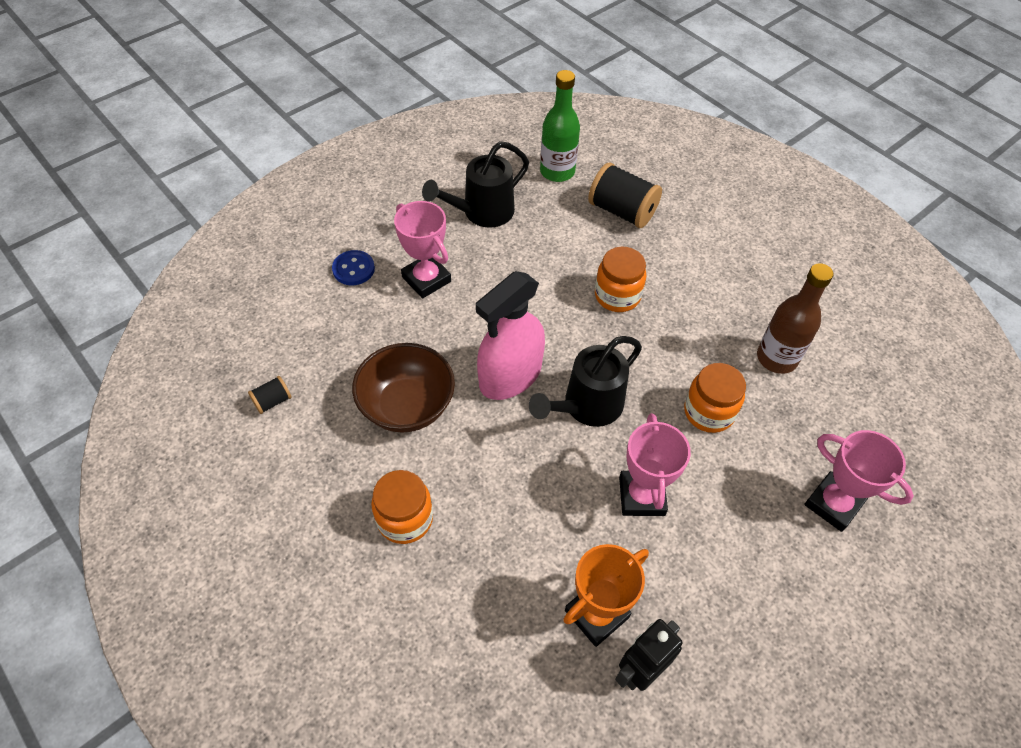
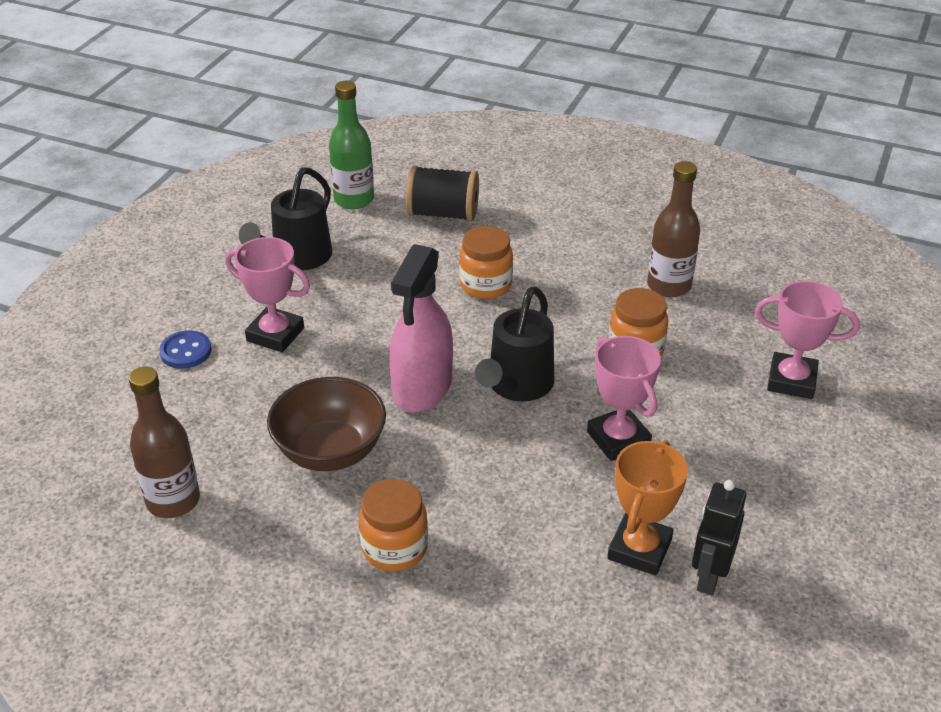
camera: 25 degrees left, 15 degrees down
(273, 401) = (173, 501): black spool -> brown bottle

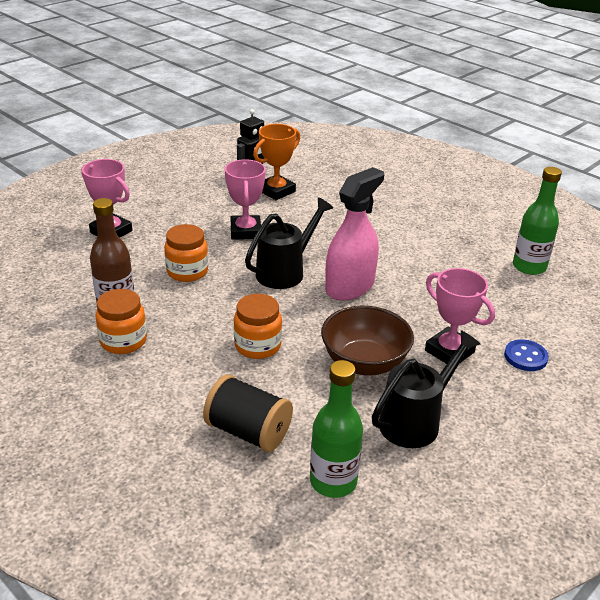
camera: 160 degrees left, 5 degrees down
(173, 501) = (529, 267): brown bottle -> green bottle
(330, 451) = (425, 267): brown bowl -> brown bowl (364, 363)
(394, 548) = (402, 219): orange jar -> orange jar (123, 341)

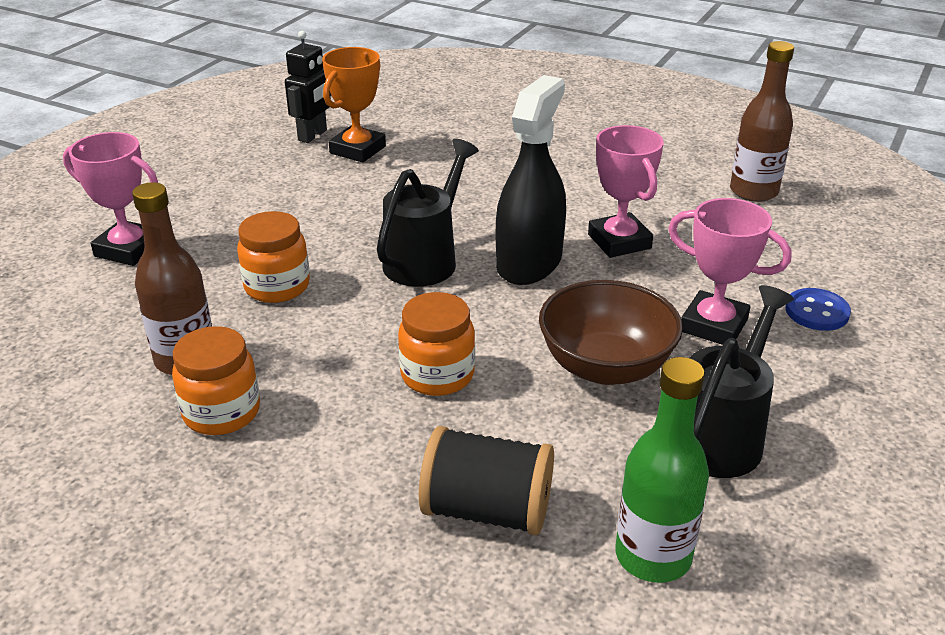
camera: 15 degrees left, 0 degrees up
(245, 231) = (339, 213): pink trophy -> pink trophy (619, 241)
(350, 286) = (529, 263): pink spray bottle -> black spray bottle
(529, 267) = (753, 192): green bottle -> brown bottle

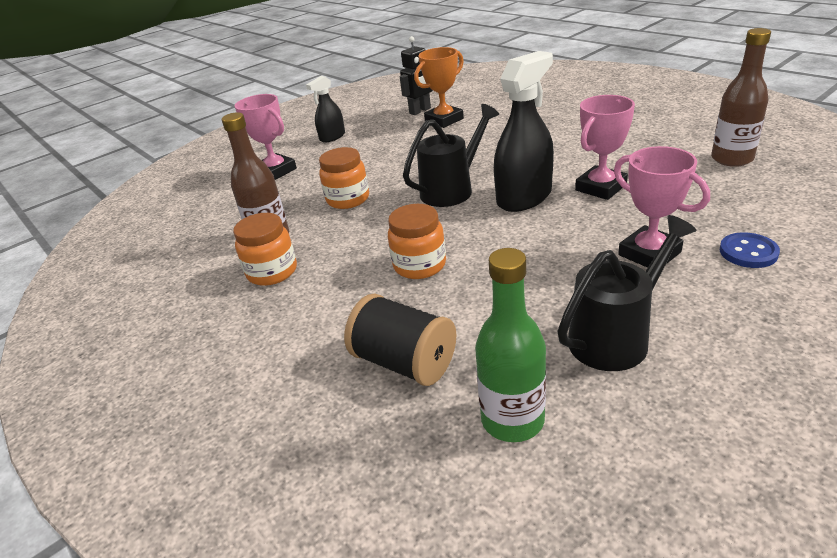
camera: 25 degrees right, 0 degrees up
(192, 185) = (332, 137): none -> black spray bottle
(605, 367) = (545, 274): brown bowl -> none
(619, 241) = (601, 187): pink trophy -> pink trophy turned 45 degrees clockwise

